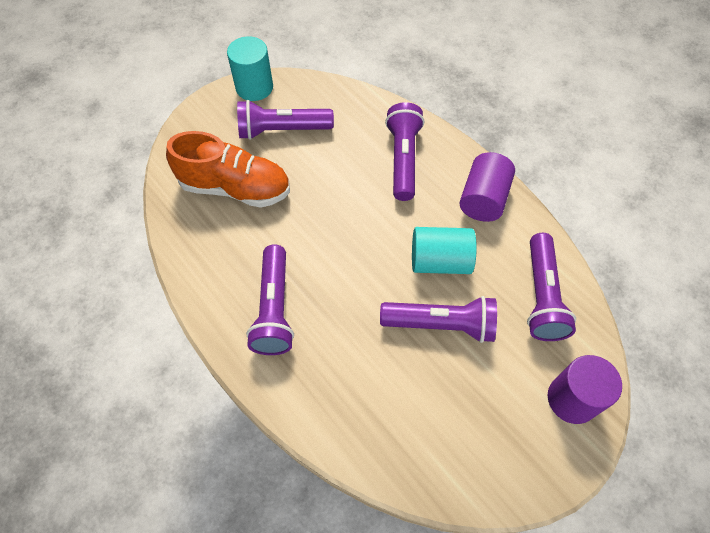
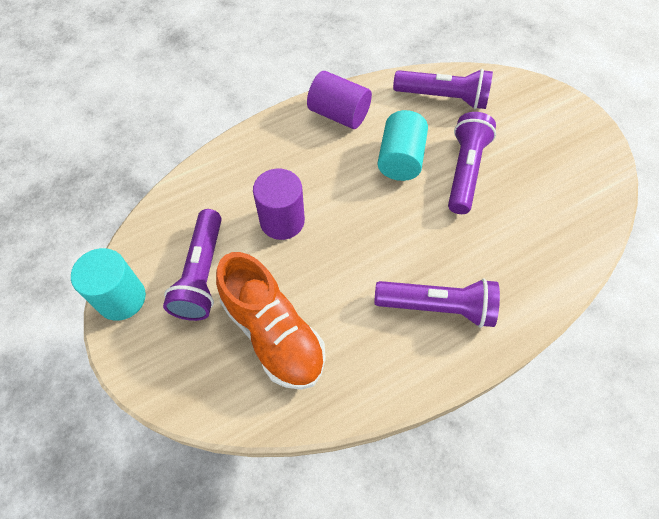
camera: 80 degrees left, 0 degrees up
(235, 188) = (273, 333): orange shoe -> orange shoe turned 120 degrees clockwise
(403, 159) = (276, 166): purple flashlight -> none
(572, 399) = (533, 101): purple cylinder -> purple cylinder (282, 221)

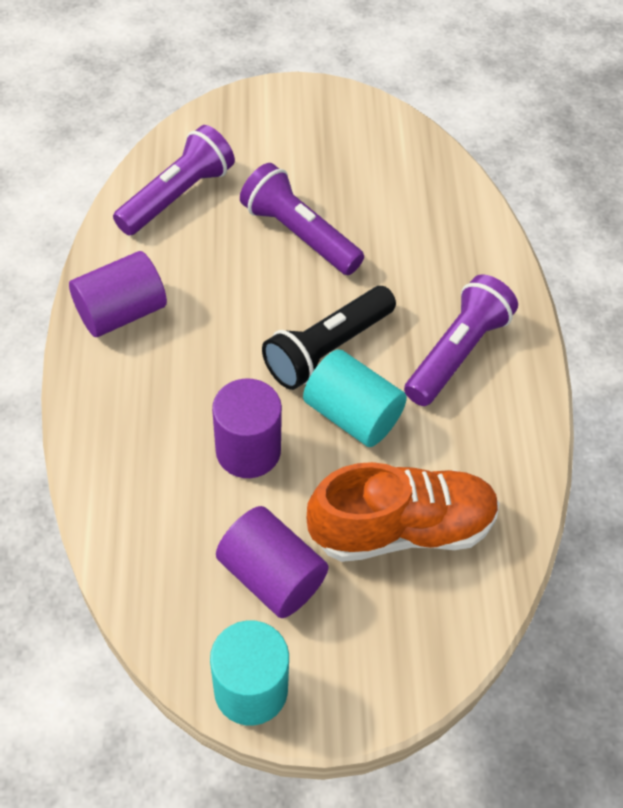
camera: 65 degrees left, 5 degrees down
(201, 274) = (272, 576): purple flashlight -> purple cylinder
(385, 227) = (327, 349): none -> black flashlight
(400, 159) = (239, 285): turquoise cylinder -> turquoise cylinder (352, 415)

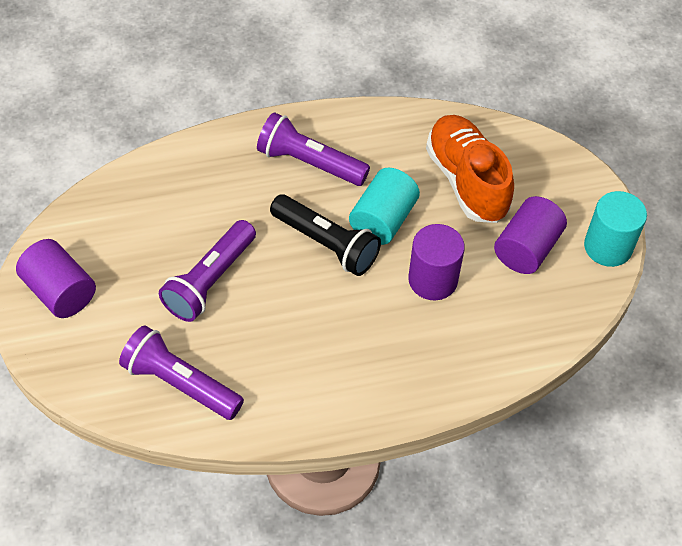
camera: 100 degrees left, 0 degrees up
(121, 312) = (324, 396): purple cylinder -> purple cylinder (60, 291)

